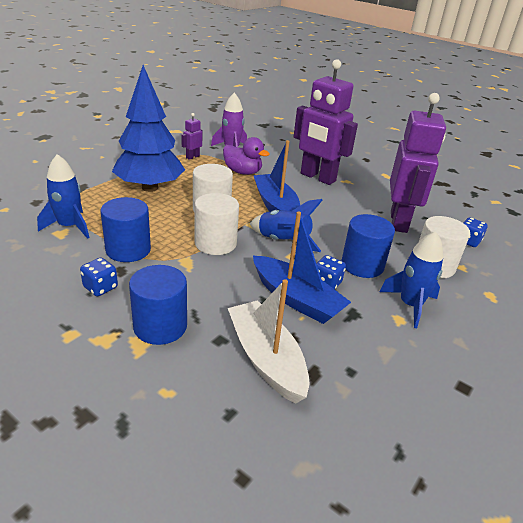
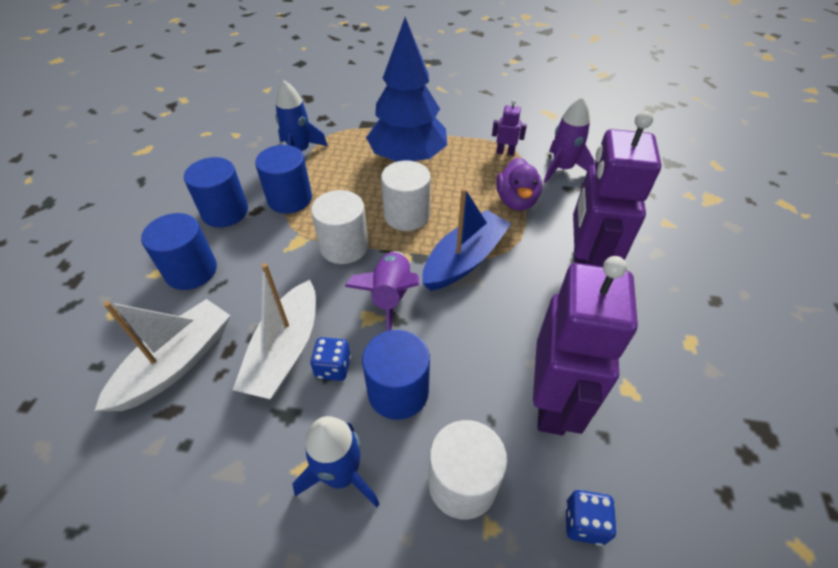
camera: 65 degrees right, 15 degrees up
(100, 287) = (225, 212): blue dice -> blue cylinder
(283, 242) = (390, 296): blue rocket -> purple rocket
(296, 299) = (285, 350): blue boat -> white boat
(399, 222) = (552, 403): purple robot -> purple robot turned 60 degrees counterclockwise

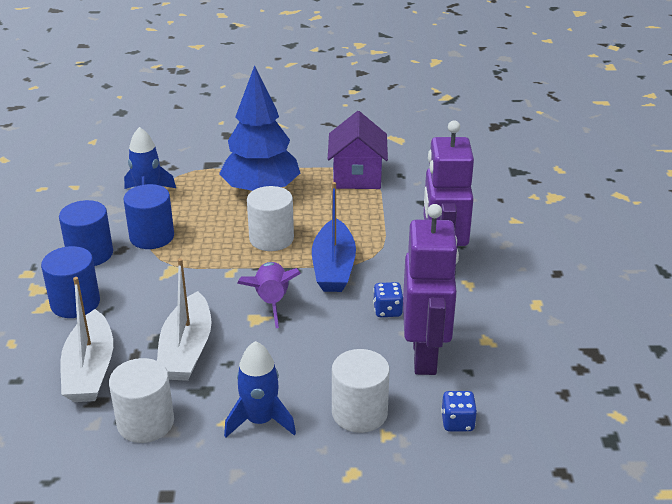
camera: 10 degrees left, 15 degrees down
(176, 363) = (90, 370): white boat -> white boat turned 150 degrees clockwise
(333, 367) = (233, 356): blue dice -> blue dice (387, 310)
(344, 246) = (217, 269): white cylinder -> white cylinder (145, 422)
(398, 391) = (294, 364): blue cylinder -> none
(464, 259) = (333, 267): blue boat -> blue boat turned 150 degrees clockwise
(505, 152) = (357, 177): purple robot -> purple house
(516, 201) = (374, 217): purple duck -> none
(562, 168) = (414, 186): purple rocket -> none

